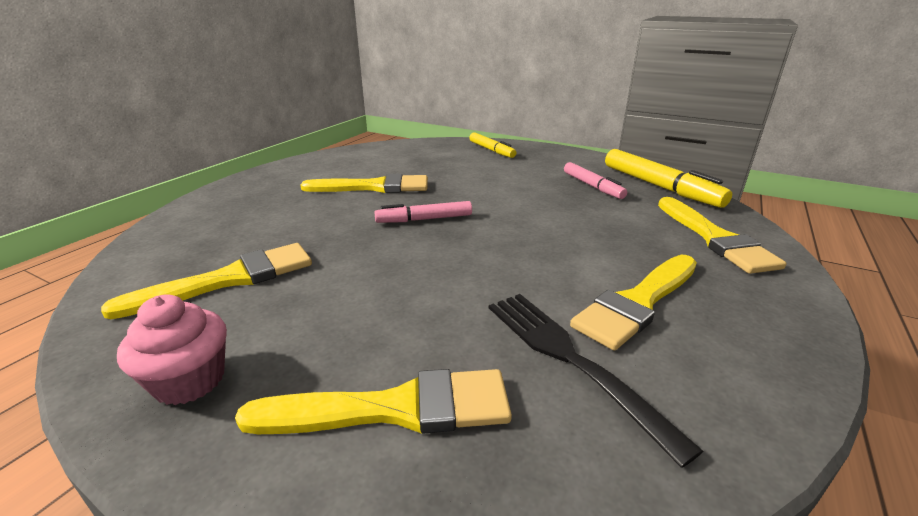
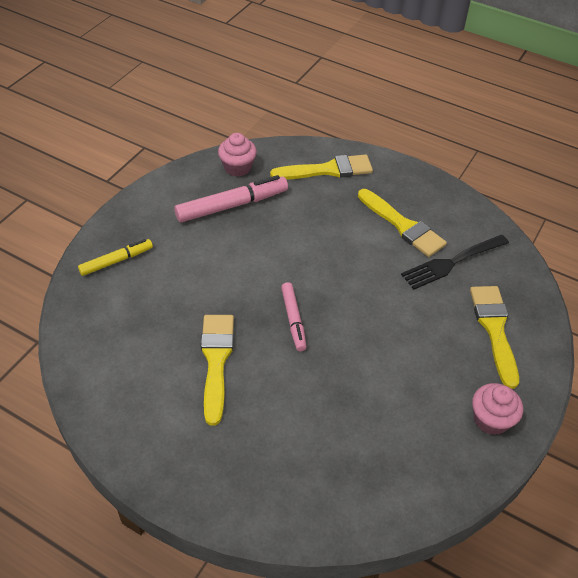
camera: 90 degrees left, 20 degrees up
(229, 279) = (392, 434): yellow brush -> none
(592, 186) = (232, 205): pink marker -> pink marker, size x1.64
(659, 186) = (237, 167): yellow marker -> pink cupcake

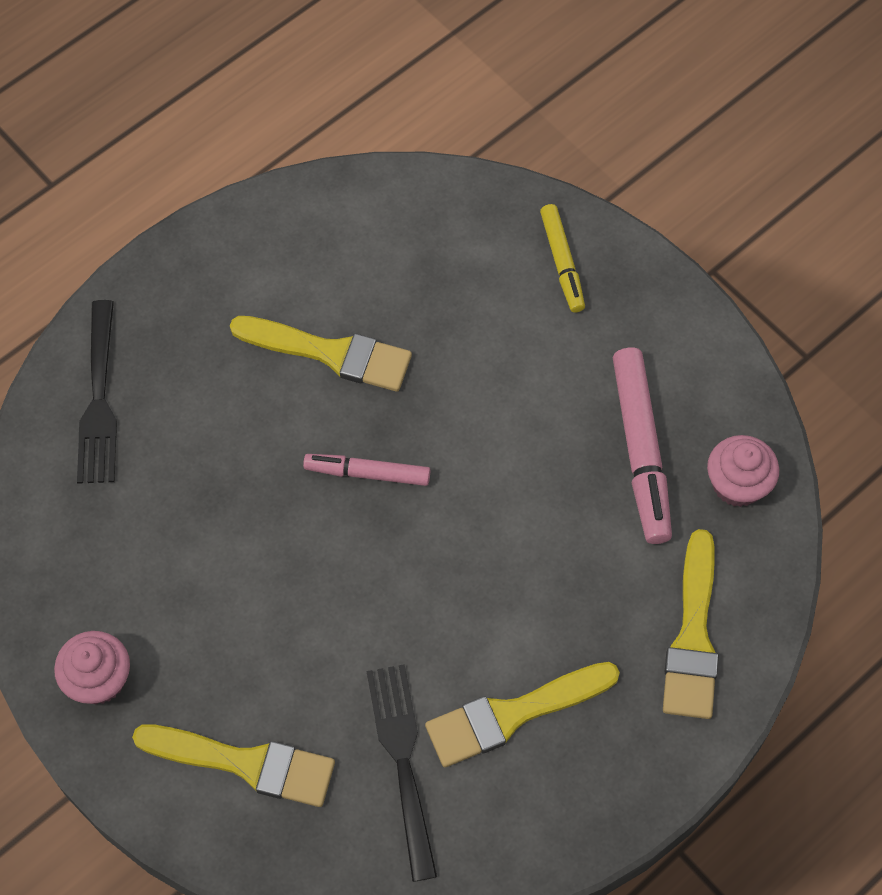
camera: 110 degrees right, 15 degrees up
(299, 492) = (98, 398): none -> black fork

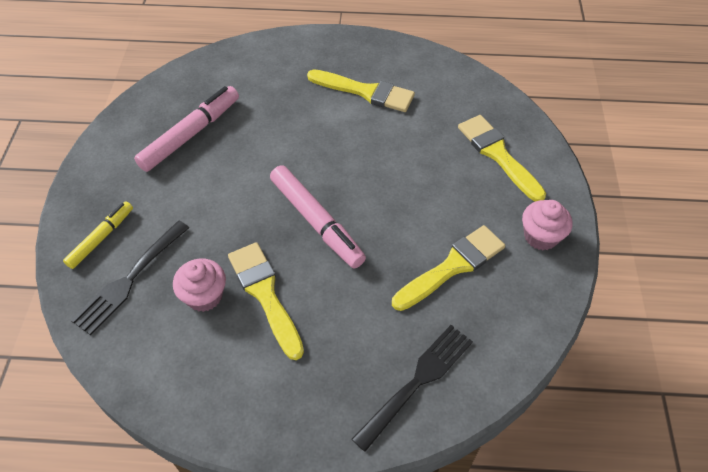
camera: 135 degrees left, 10 degrees down
(367, 473) = (316, 222): pink marker -> pink marker, size x1.64
(403, 763) = (428, 108): black fork -> black fork (130, 278)
(693, 636) = (265, 65): yellow brush -> yellow brush (452, 266)
(737, 484) = (174, 94): pink cupcake -> pink cupcake (204, 296)

